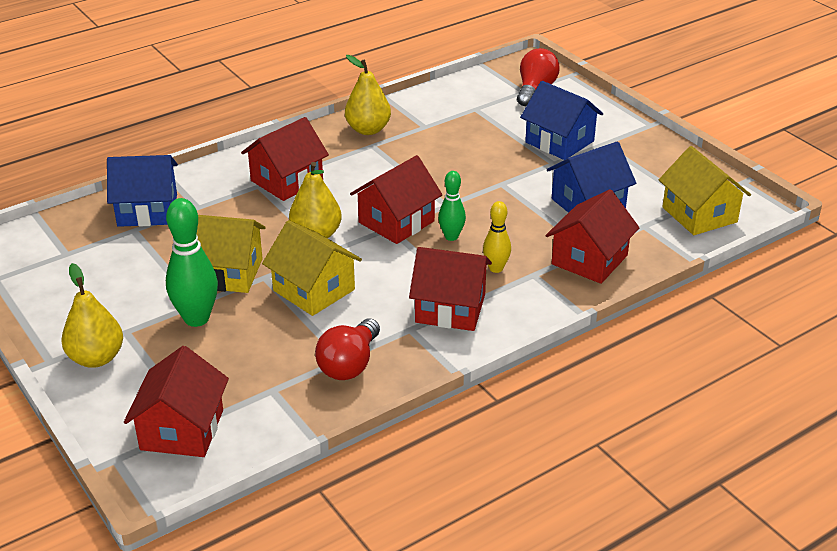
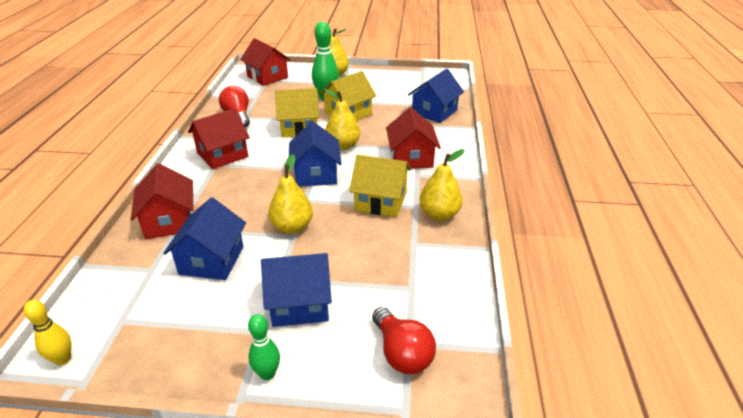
camera: 130 degrees right, 0 degrees up
(396, 222) = (316, 174): red house -> blue house
(451, 236) = (273, 185): green bowling pin -> green bowling pin (267, 374)
(492, 189) = (292, 227): none -> yellow pear
(496, 268) = (223, 184): yellow bowling pin -> yellow bowling pin (63, 359)
(699, 215) = (109, 309): yellow house -> yellow house (380, 201)

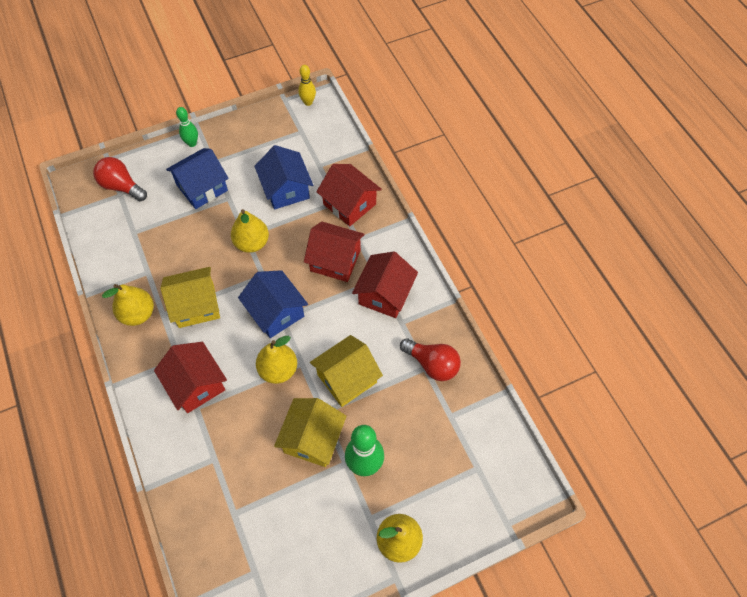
camera: 150 degrees right, 25 degrees up
(267, 77) = (483, 478): red house -> red house (335, 260)
(434, 112) = (208, 501): blue house -> none

